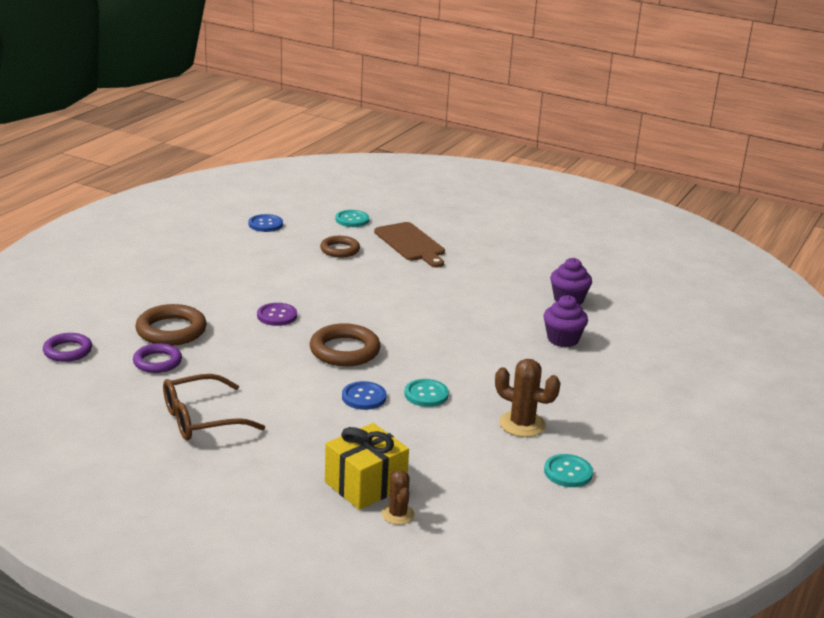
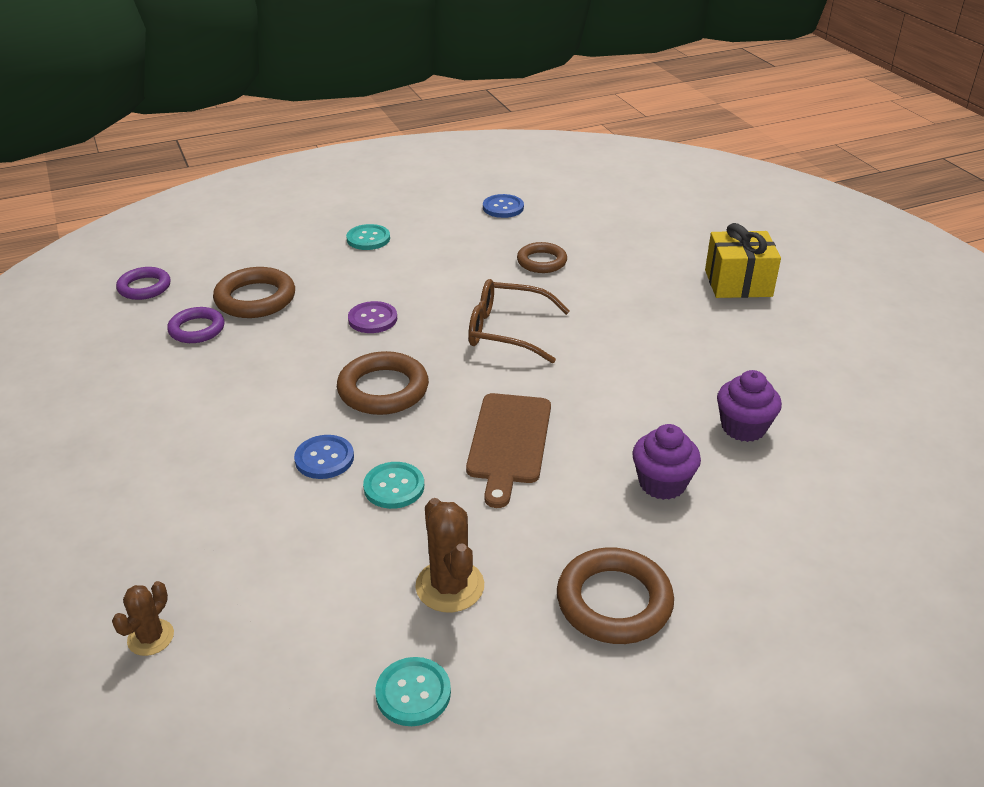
camera: 40 degrees right, 10 degrees up
(201, 419) = (143, 412): brown glasses -> brown glasses (506, 331)
(352, 220) = (603, 229): turquoise button -> turquoise button (368, 239)
(365, 485) = (174, 576): yellow gift -> yellow gift (738, 283)
(411, 244) = (633, 279): brown cutting board -> brown cutting board (509, 442)
(607, 397) = (614, 601): none -> brown ring

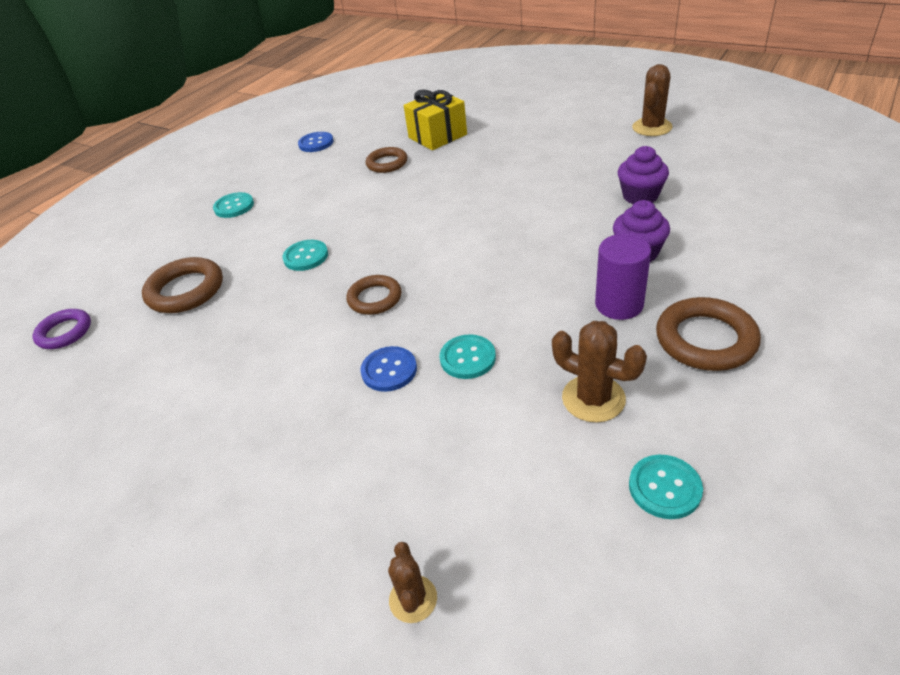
camera: 30 degrees left, 5 degrees up
(197, 329) = (157, 338): purple ring -> none
(372, 319) = (306, 256): purple button -> turquoise button
(383, 389) = (374, 298): brown ring -> brown ring, size x0.66
(506, 331) = (417, 216): brown glasses -> none
(509, 442) = (510, 283): brown cutting board -> none
(578, 520) = (619, 304): none -> purple cylinder
(738, 283) = (530, 120): yellow gift -> yellow gift (437, 136)
(861, 359) = (652, 127): none -> brown cactus

